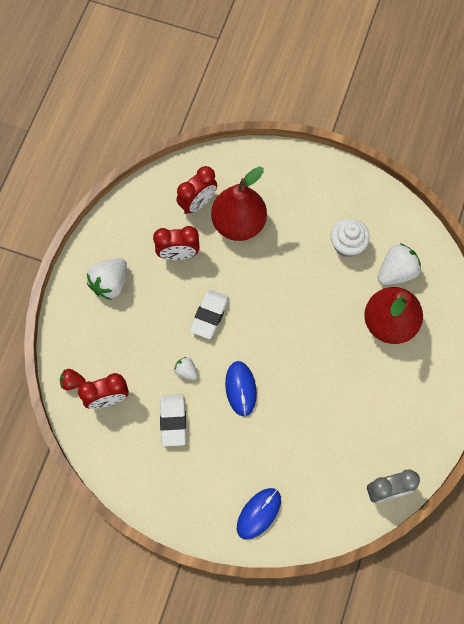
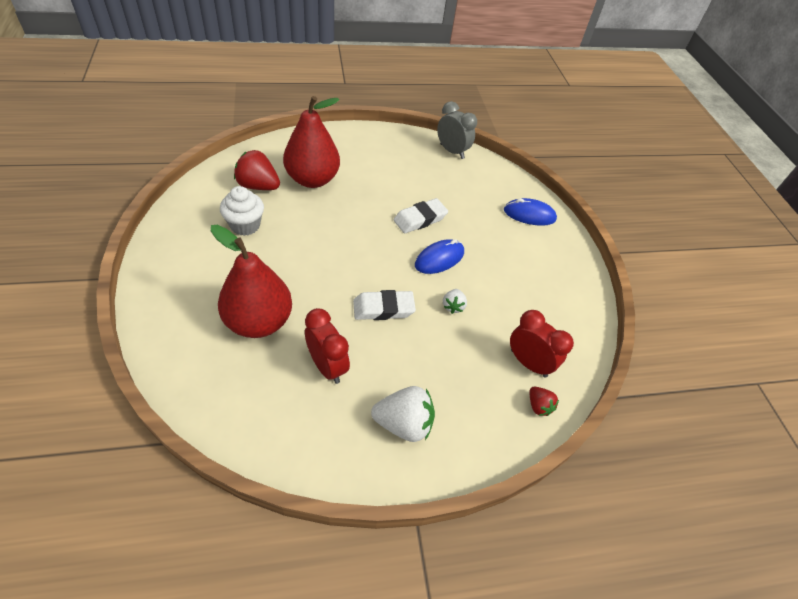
camera: 125 degrees left, 20 degrees down
(173, 421) = (506, 298): white eraser -> white eraser (420, 219)
(197, 203) = (248, 373): red clock -> none
(396, 272) = (258, 186): white strawberry -> red strawberry

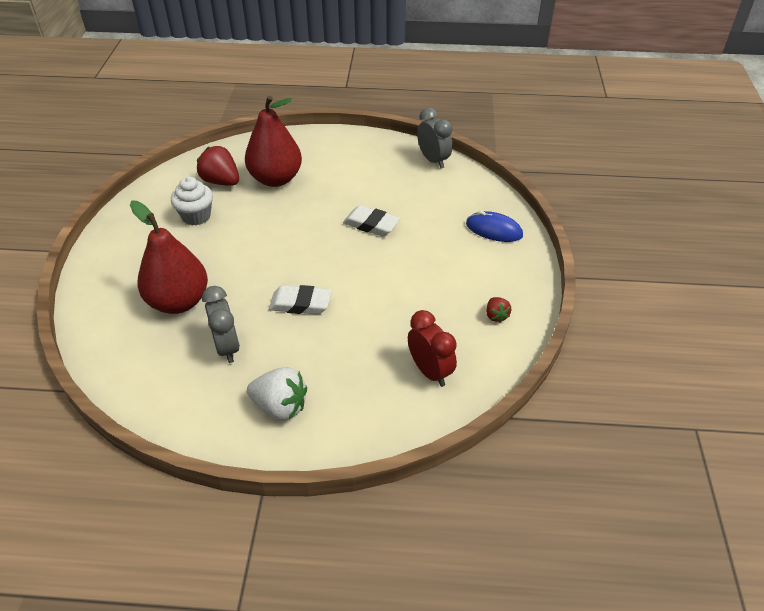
camera: 20 degrees right, 5 degrees down
(327, 366) = (227, 347): red clock -> grey clock
(420, 219) = (371, 224): white eraser -> white eraser turned 45 degrees clockwise
(439, 259) = (376, 264): blue mouse -> none
(453, 306) = (372, 309): white strawberry -> none
(538, 406) = (423, 412): red strawberry -> red strawberry (496, 316)

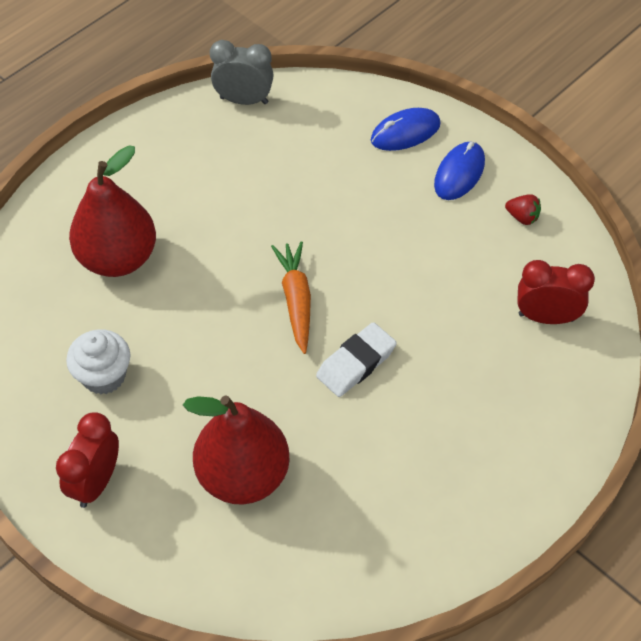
camera: 50 degrees left, 10 degrees up
(127, 251) = (96, 482): none -> red clock
(221, 181) = (62, 314): red strawberry -> none
(227, 347) = (360, 468): grey clock -> none
(280, 406) = (486, 468): white strawberry -> none
(319, 255) = (296, 300): none -> orange carrot
(371, 224) = (293, 224): white eraser -> none
(493, 269) = (459, 173): none -> blue mouse

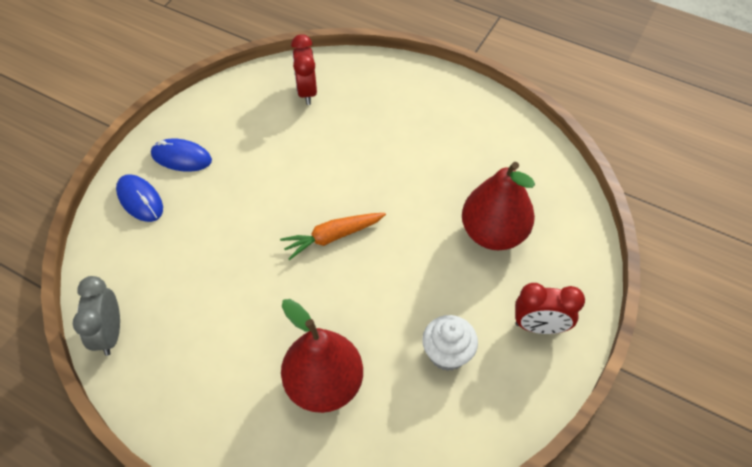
camera: 105 degrees left, 0 degrees up
(356, 363) = (378, 187): white eraser -> none
(522, 217) = (220, 115): red strawberry -> none

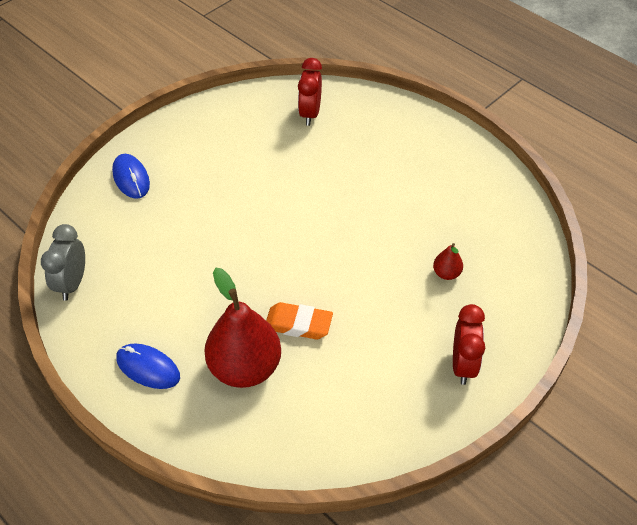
camera: 15 degrees right, 5 degrees down
(181, 157) = (178, 149): blue mouse -> blue mouse (148, 368)
(333, 237) = (293, 245): orange carrot -> none
(364, 322) = (298, 324): none -> orange eraser
(447, 353) = (366, 368): white cupcake -> none
(493, 233) = (446, 273): red pear -> red pear, size x0.43
(539, 326) = (463, 365): red clock -> red clock turned 105 degrees counterclockwise

